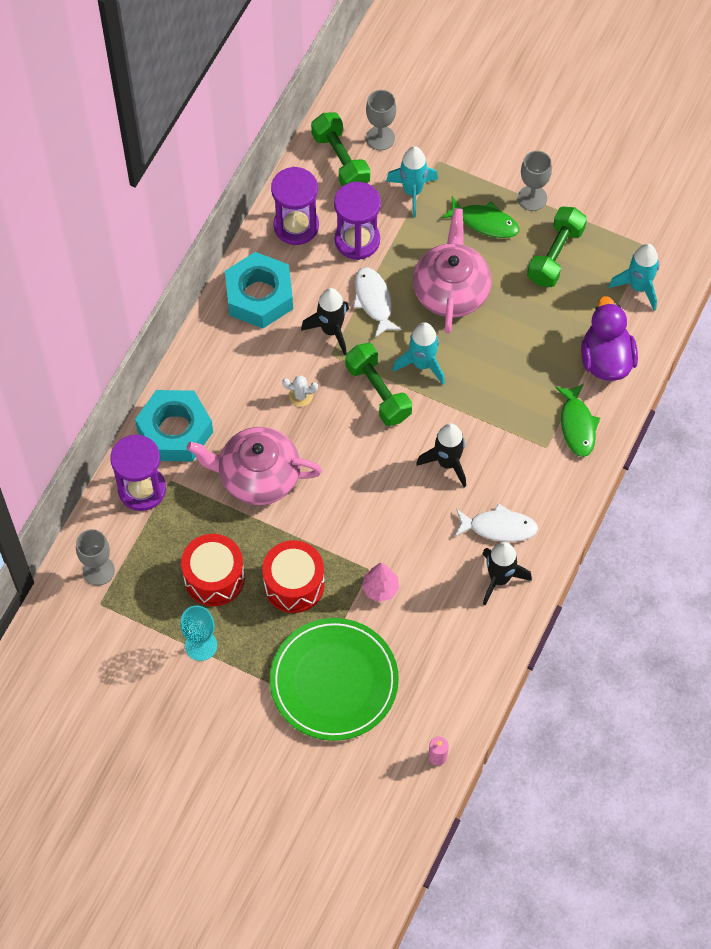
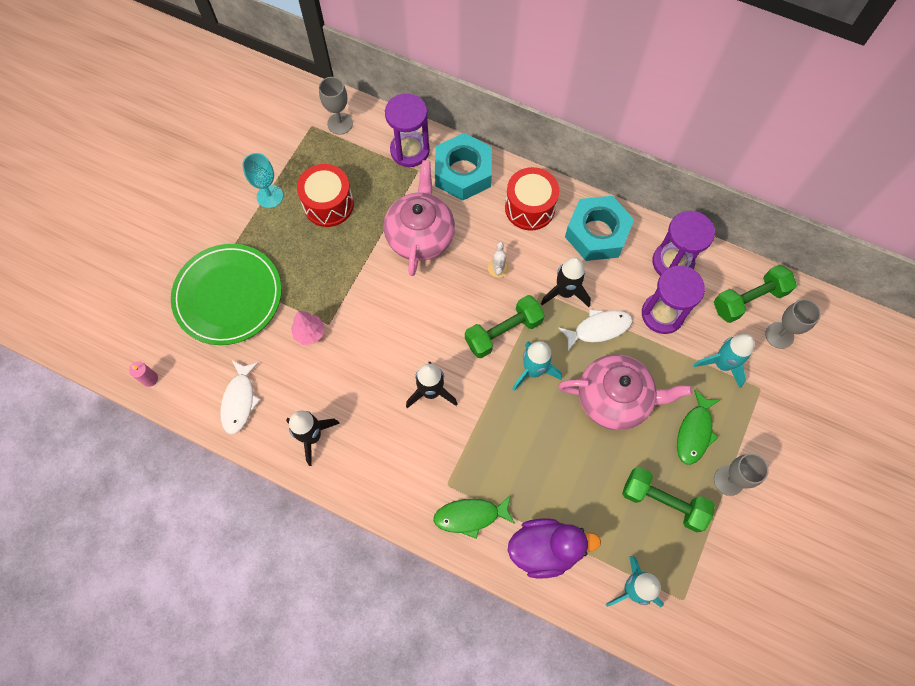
camera: 90 degrees right, 5 degrees up
(294, 584) = (318, 264): red drum -> red drum (530, 208)
(499, 527) = (364, 437): white fish -> white fish (239, 401)

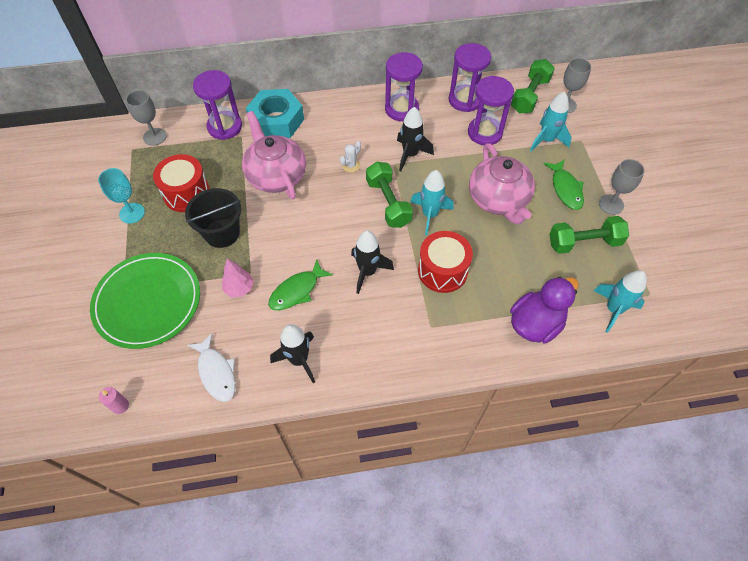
camera: 35 degrees left, 10 degrees down
(332, 266) = (222, 233): none -> black bucket
(470, 516) = (466, 337): green fish -> green fish (297, 291)
(498, 268) = (351, 165): white cactus -> white cactus turned 75 degrees clockwise
(503, 332) = (388, 203): green dumbbell -> green dumbbell turned 45 degrees counterclockwise
(530, 208) = (343, 118): red drum -> red drum (442, 270)
(597, 233) = (401, 109): turquoise nut -> purple hourglass
(598, 329) = (451, 164): white fish -> none
(614, 398) = (498, 199): pink teapot -> pink teapot turned 105 degrees clockwise

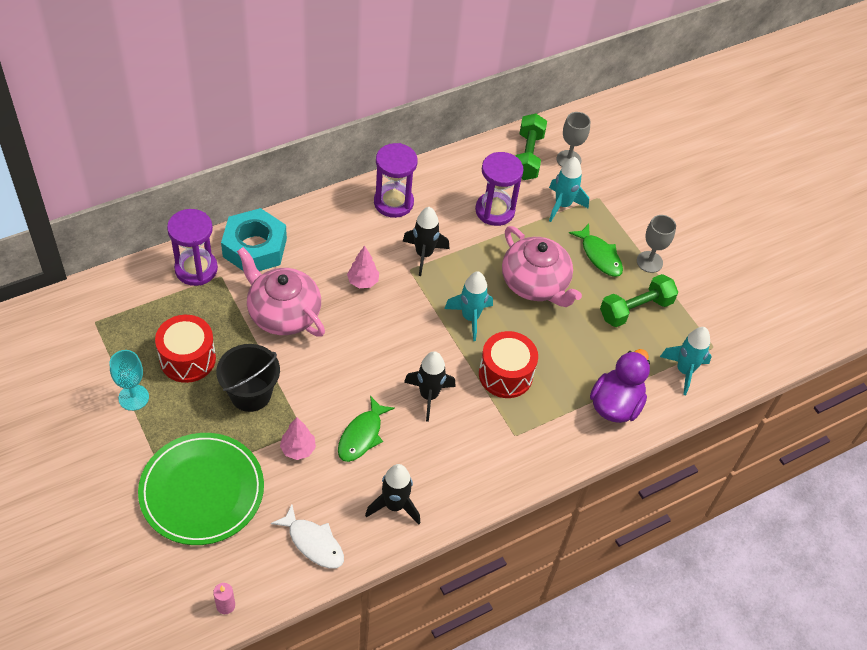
camera: 25 degrees left, 5 degrees down
(154, 137) = (115, 300): grey goblet -> none
(351, 165) = (363, 282): white cactus -> pink tree
(388, 203) = (421, 315): green dumbbell -> none
(465, 100) = (459, 176): purple hourglass -> none

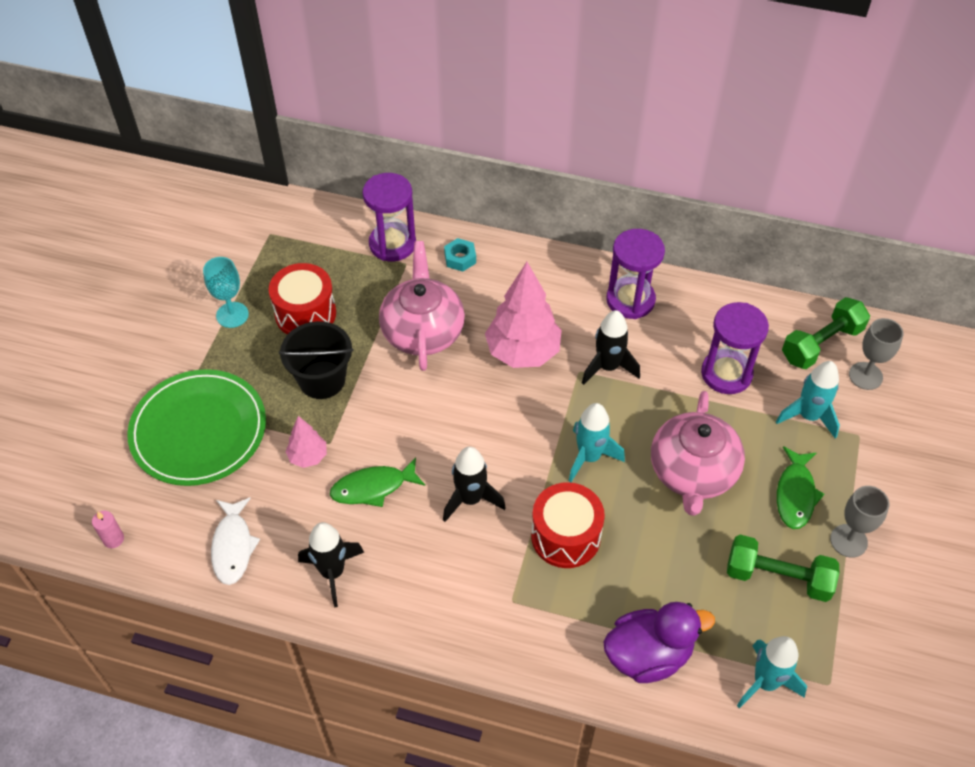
camera: 50 degrees right, 0 degrees up
(255, 248) = (460, 258): turquoise nut -> turquoise nut, size x0.45
(363, 282) = (523, 352): pink tree -> pink tree, size x1.97

